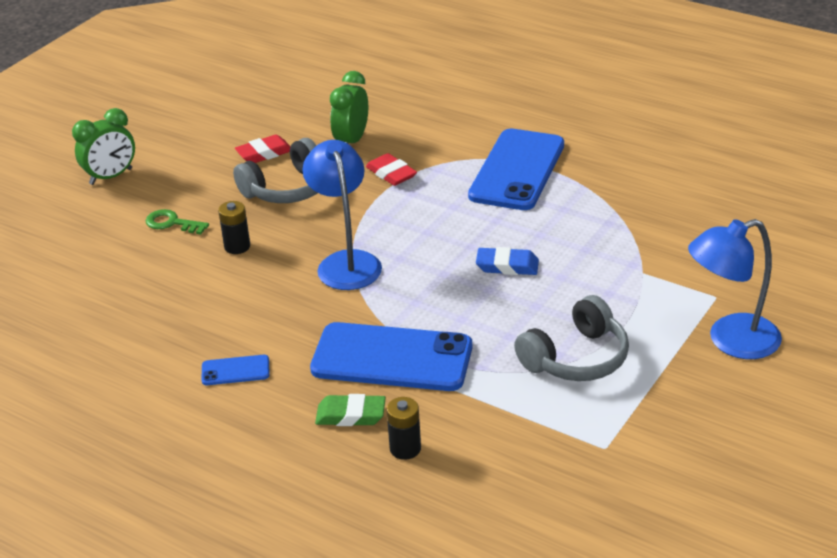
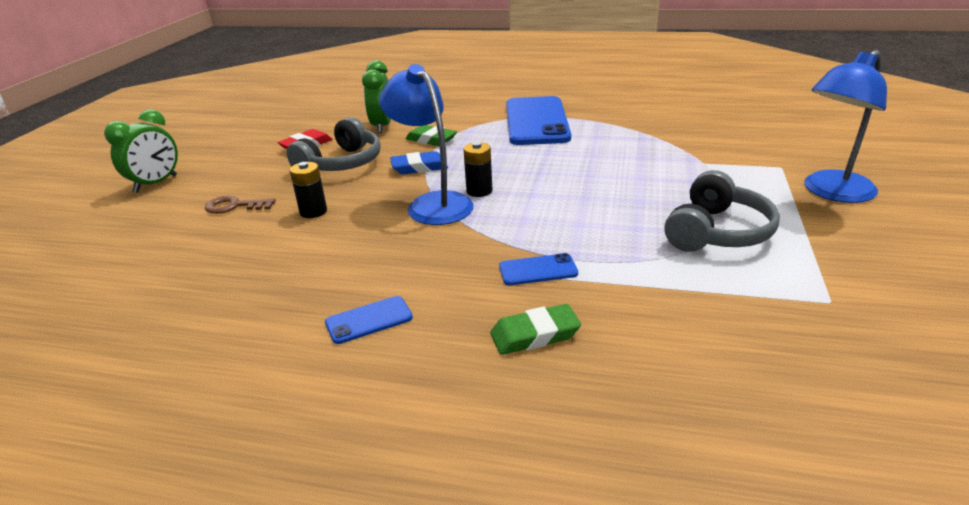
camera: 20 degrees left, 5 degrees down
(172, 223) = (235, 206): green key -> brown key
(391, 174) = (431, 140): red eraser -> green eraser
(392, 358) = (538, 270): blue phone -> blue phone, size x0.44
(405, 449) = (625, 355): black battery -> black battery (479, 191)
(507, 266) = (585, 179): blue eraser -> blue eraser (419, 167)

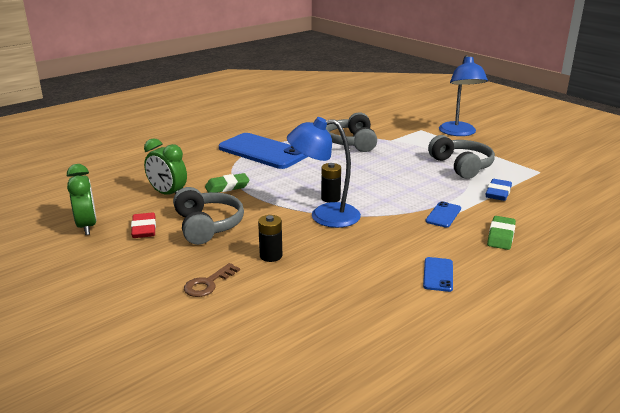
camera: 55 degrees left, 5 degrees down
(156, 184) = (90, 312): green clock -> green clock (87, 226)
(419, 167) = (265, 204): blue eraser -> blue eraser (498, 193)
(648, 147) = (351, 142): none -> grey headphones

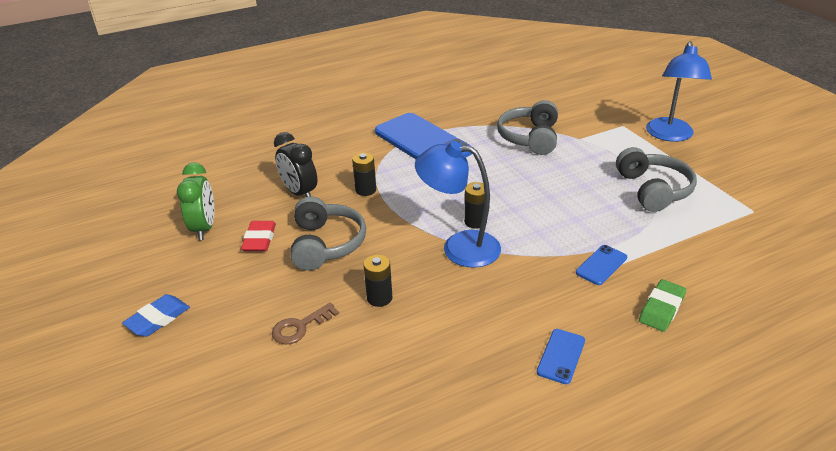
camera: 15 degrees right, 10 degrees up
(168, 194) = (299, 193): green clock -> black clock
(227, 187) = (365, 190): green eraser -> black battery
(498, 193) = (684, 239): blue eraser -> blue eraser (158, 319)

